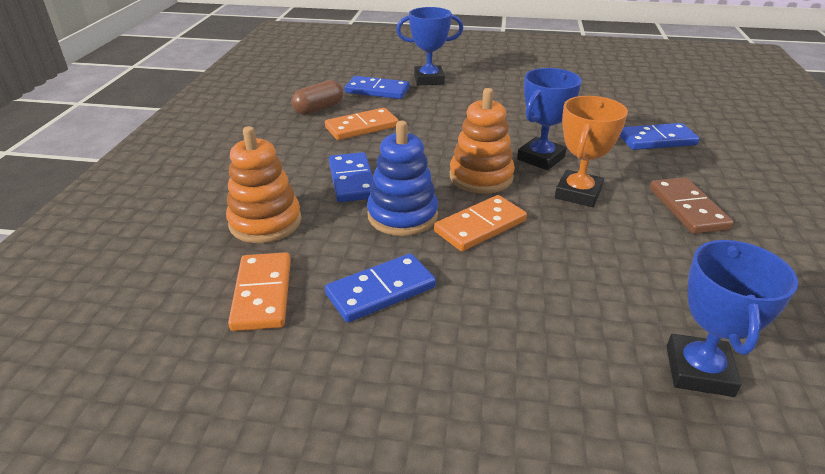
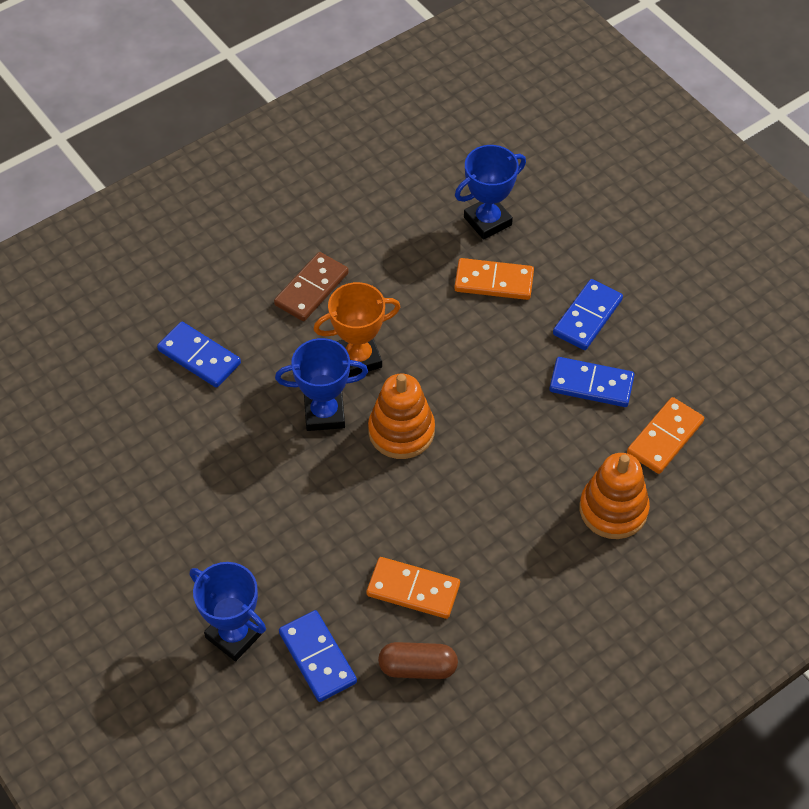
camera: 135 degrees left, 20 degrees up
(352, 180) = (504, 510): blue domino -> blue domino (587, 317)
(402, 215) = (509, 437): blue stacking toy -> none
(480, 226) = (468, 385): orange domino -> orange domino (494, 282)

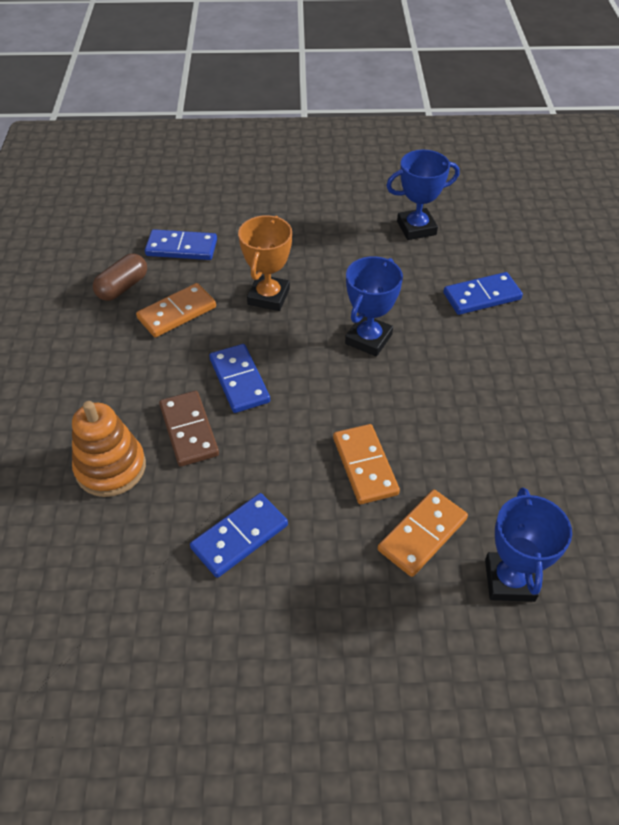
camera: 125 degrees right, 5 degrees down
(234, 635) = (236, 221): blue trophy -> blue trophy (416, 228)
(311, 289) = (508, 393): brown domino -> brown domino (189, 430)
(358, 358) = (407, 386): orange trophy -> orange trophy (268, 297)
(401, 431) = (312, 375): orange stacking toy -> none
(587, 317) = (317, 589): blue domino -> blue domino (239, 380)
(664, 437) = (133, 557): orange domino -> orange domino (365, 466)

